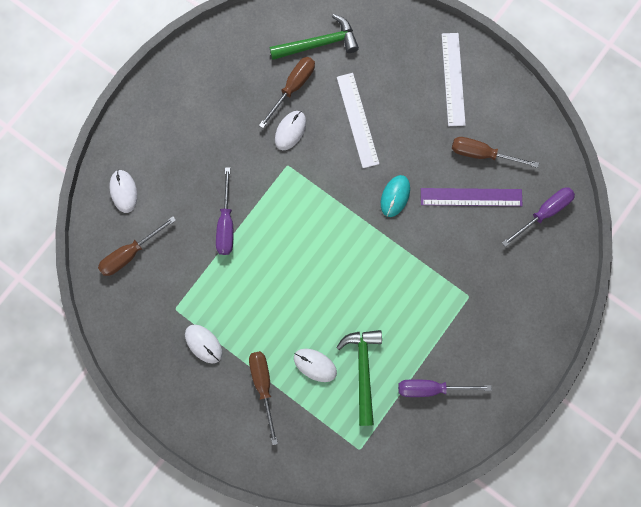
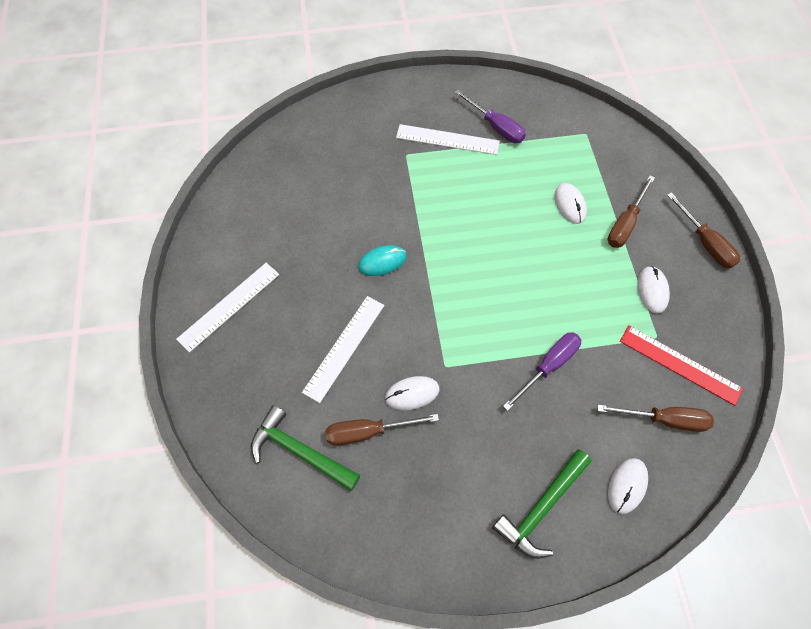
camera: 135 degrees left, 15 degrees down
(147, 302) = (680, 364): none -> red ruler
(363, 370) = (535, 173): green hammer -> green hammer (542, 507)
(454, 339) = (447, 140): none -> white ruler
(471, 197) = (326, 211): purple ruler -> none
(482, 154) = (280, 231): brown screwdriver -> brown screwdriver (705, 243)
(543, 213) = (289, 158): purple screwdriver -> none

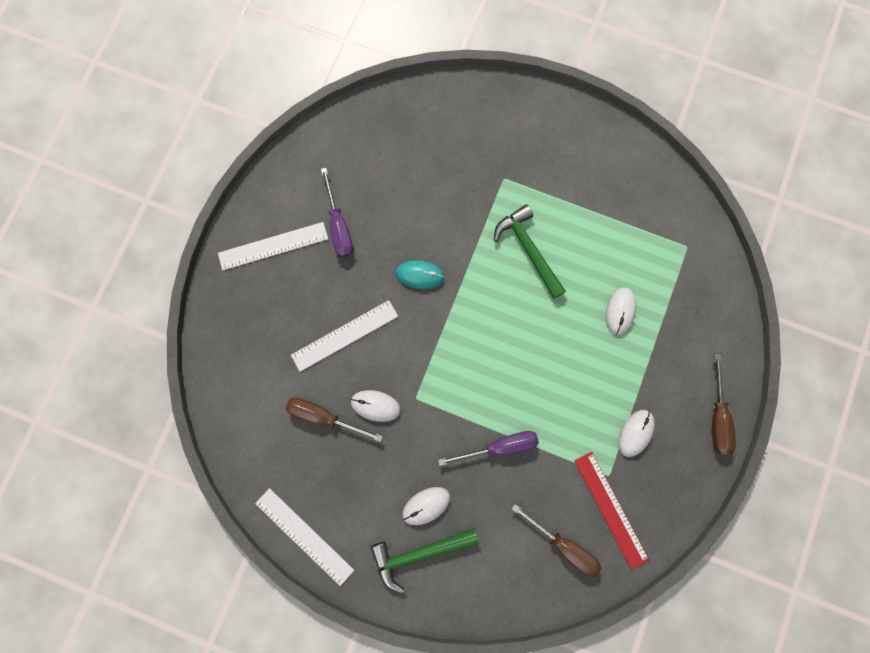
camera: 30 degrees right, 15 degrees up
(300, 451) = (264, 402): green hammer -> green hammer (529, 250)
(447, 140) = (551, 183): white ruler -> white ruler (304, 536)
(496, 127) = (605, 193): purple screwdriver -> purple screwdriver (338, 226)
(625, 223) = (657, 358): brown screwdriver -> none
(627, 486) = (496, 577): white mouse -> white mouse (426, 505)

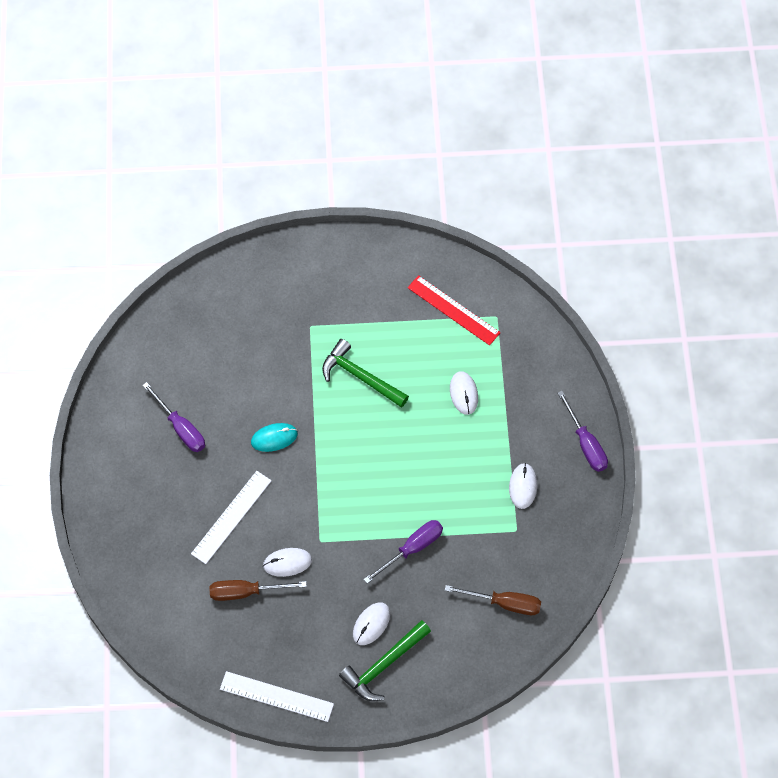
camera: 25 degrees left, 15 degrees down
(273, 246) = (129, 470): white ruler -> none
(611, 509) = (530, 556): red ruler -> red ruler (453, 310)
(717, 417) = (585, 443): brown screwdriver -> purple screwdriver

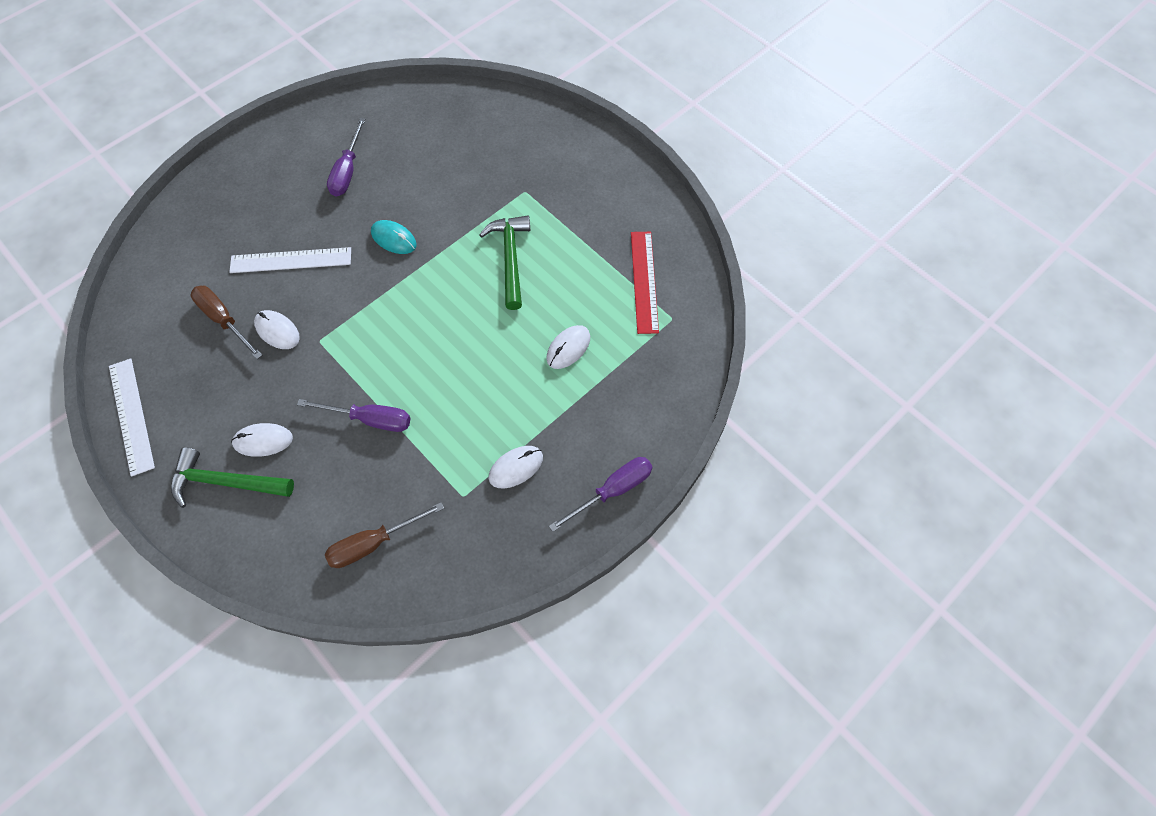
camera: 50 degrees right, 0 degrees up
(504, 603) = (373, 543): brown screwdriver -> brown screwdriver turned 90 degrees clockwise
(585, 443) = (612, 491): purple screwdriver -> purple screwdriver turned 150 degrees counterclockwise

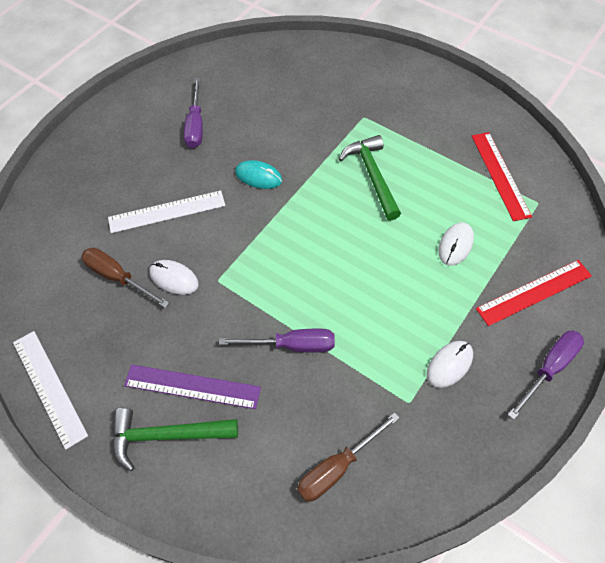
camera: 10 degrees left, 5 degrees down
(263, 441) = (192, 387): white mouse -> purple ruler
(629, 411) = (534, 292): none -> red ruler

